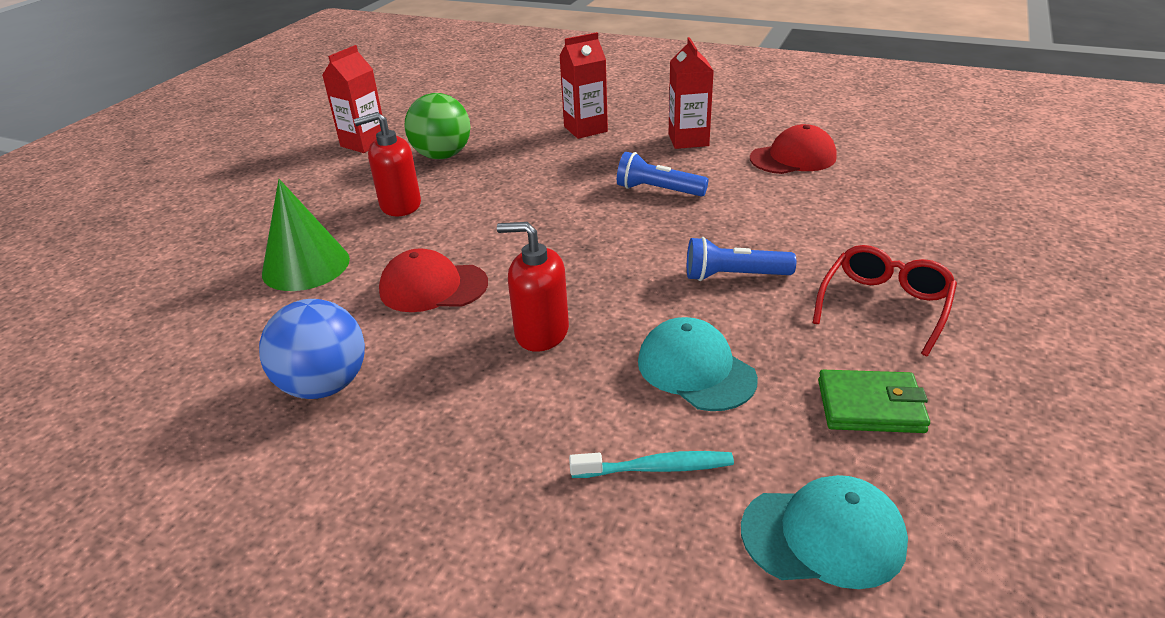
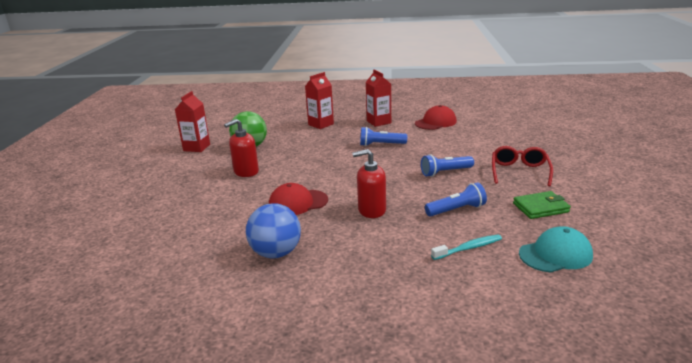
camera: 20 degrees left, 10 degrees down
(306, 266) = (215, 207): green cone -> none
(695, 369) = (456, 210): turquoise cap -> blue flashlight

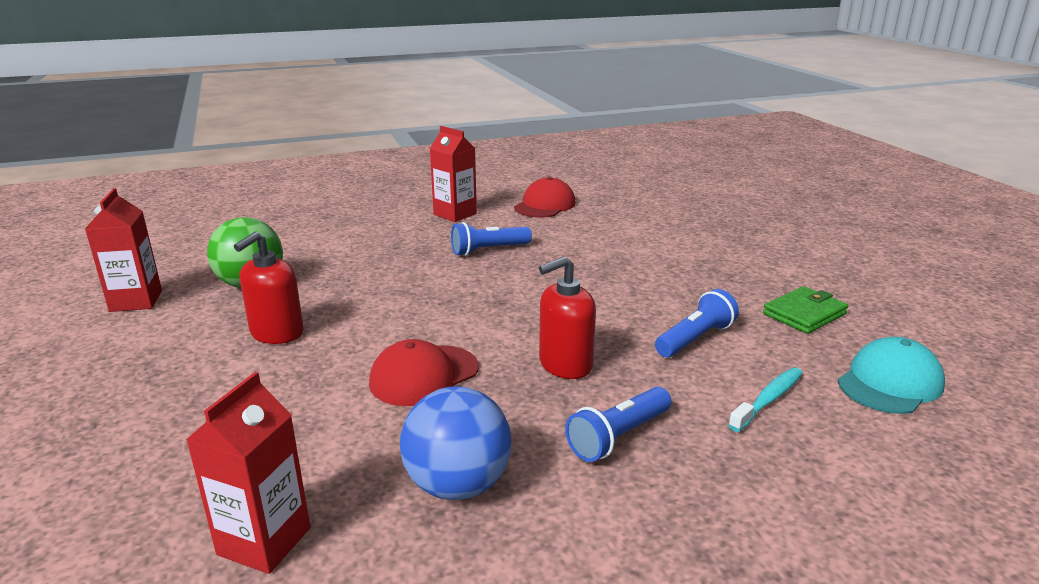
camera: 25 degrees left, 0 degrees up
(321, 124) = (358, 229): red carton -> red carton (264, 541)
(445, 172) = (626, 281): blue flashlight -> blue flashlight (618, 437)
(519, 172) = (728, 264): red glasses -> none

